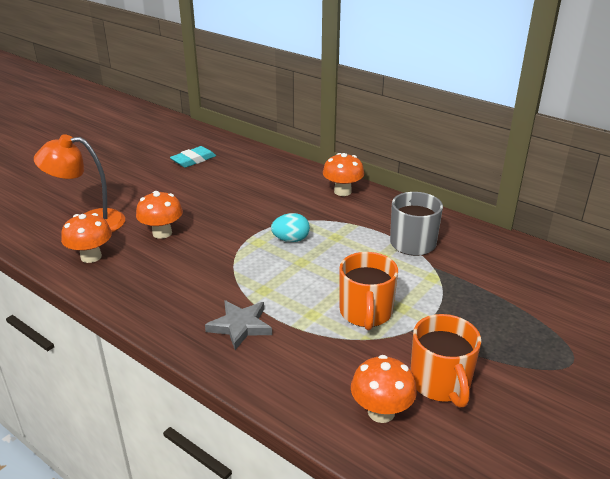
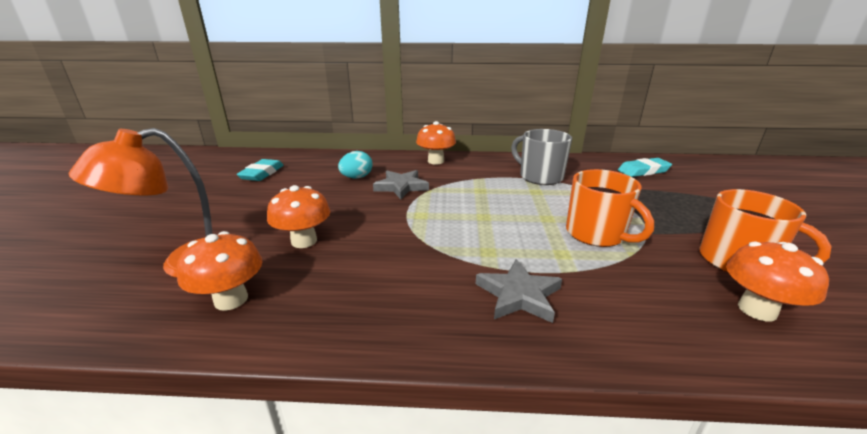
camera: 35 degrees left, 5 degrees down
(278, 210) = (401, 187): none -> grey star
(291, 240) = (447, 204): turquoise egg -> turquoise egg (356, 177)
(536, 276) = (643, 171): none -> turquoise eraser

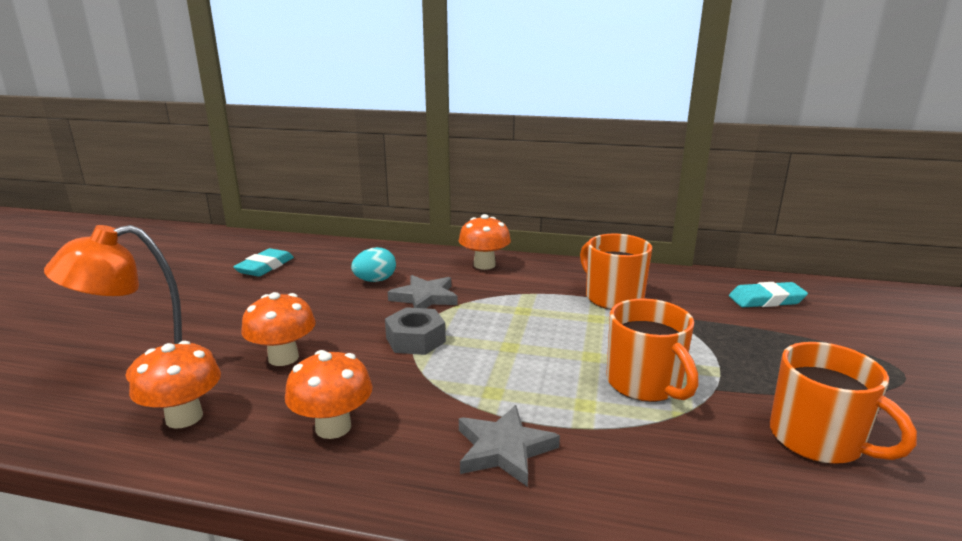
camera: 10 degrees right, 5 degrees down
(408, 218) = (415, 340): none -> grey nut
(540, 177) = (613, 297): grey mug -> orange mug
(757, 310) = (800, 504): orange mushroom -> orange mushroom (333, 427)

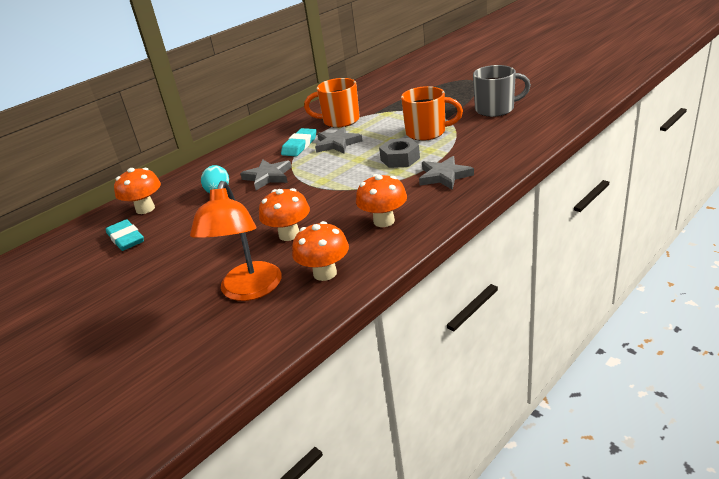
camera: 55 degrees left, 10 degrees up
(415, 340) = (318, 186): grey nut -> grey nut (400, 159)
(484, 265) = (248, 150): orange mushroom -> orange mushroom (145, 209)
(544, 316) = (337, 144): none -> grey star
(766, 300) = (388, 85): turquoise eraser -> turquoise eraser (299, 145)
(817, 440) = (495, 109): orange mug -> grey mug

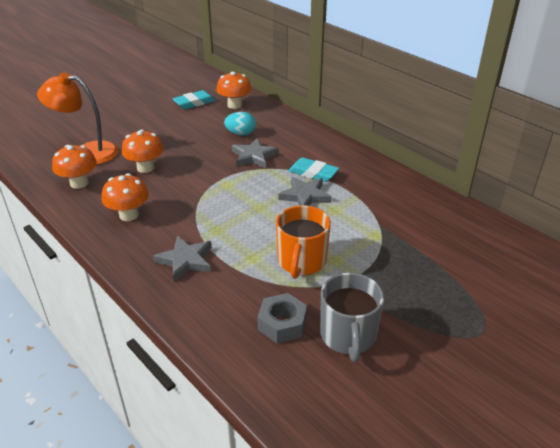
camera: 90 degrees right, 5 degrees up
(340, 121) = (367, 200): orange mug -> none
(400, 159) = (243, 234): grey nut -> grey nut (282, 324)

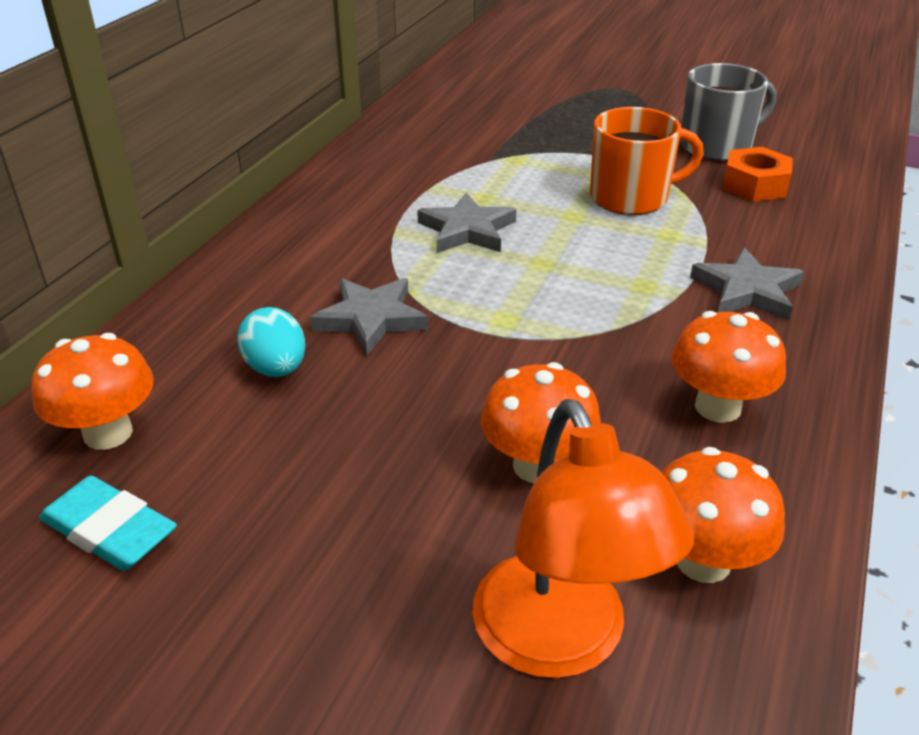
camera: 115 degrees left, 0 degrees up
(282, 324) = (754, 185): grey nut -> orange nut
(313, 173) = (386, 238): turquoise eraser -> none

